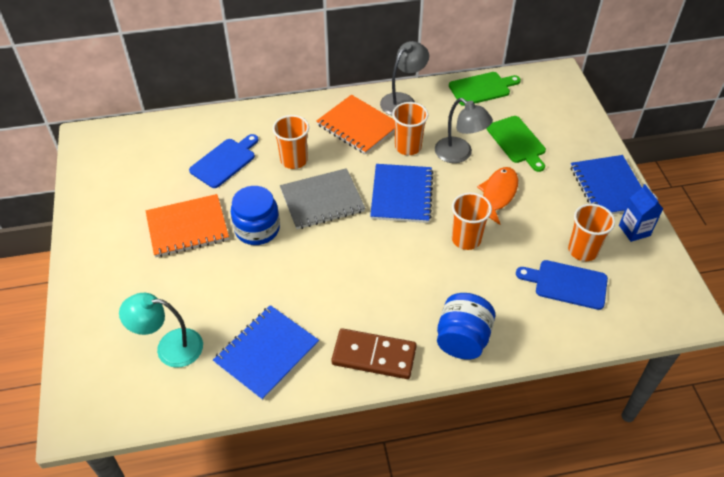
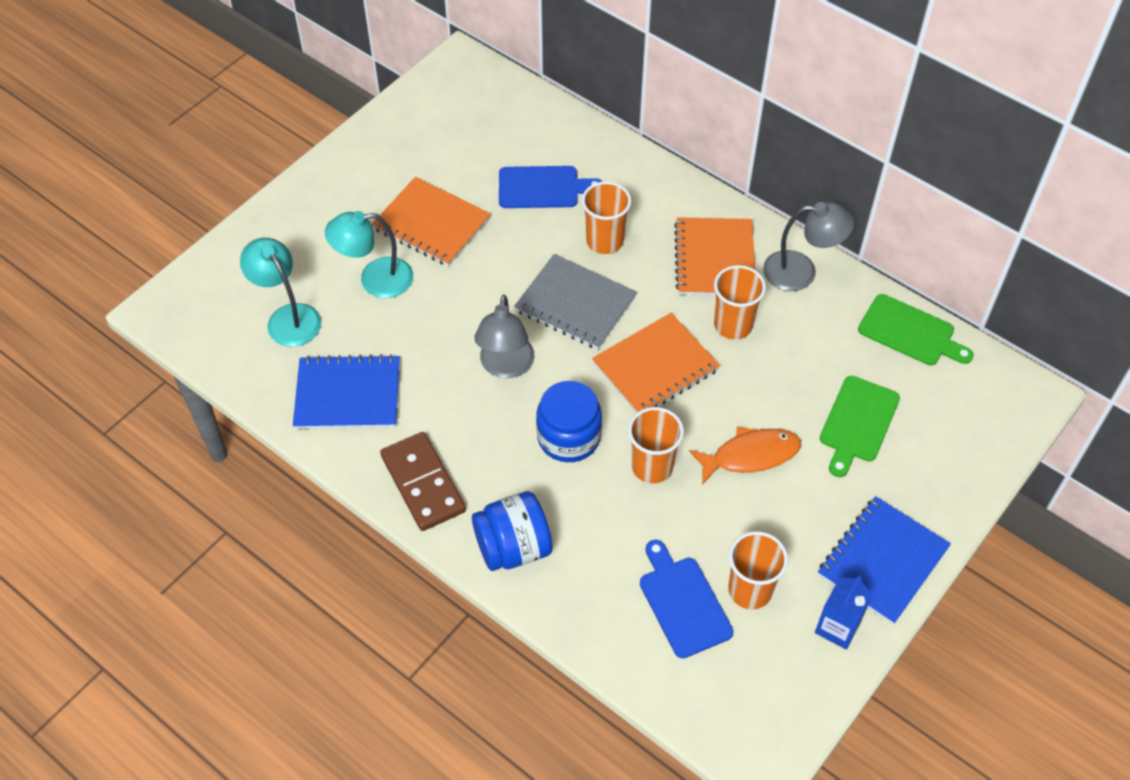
camera: 50 degrees right, 5 degrees up
(195, 282) = (375, 279): none -> turquoise lamp
(257, 229) = (484, 279): blue jar -> blue jar (569, 437)
(401, 195) = (655, 367): blue notebook -> orange notebook
(459, 154) = (774, 380): grey lamp -> grey lamp (505, 366)

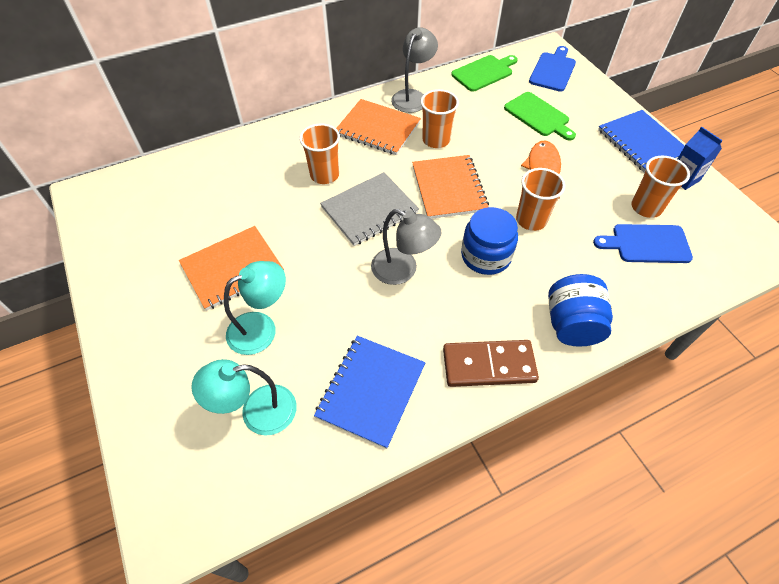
camera: 65 degrees left, 0 degrees up
(375, 279) = (261, 328): turquoise lamp -> turquoise lamp turned 135 degrees counterclockwise
(543, 188) = (250, 190): blue cutting board -> blue cutting board (553, 70)

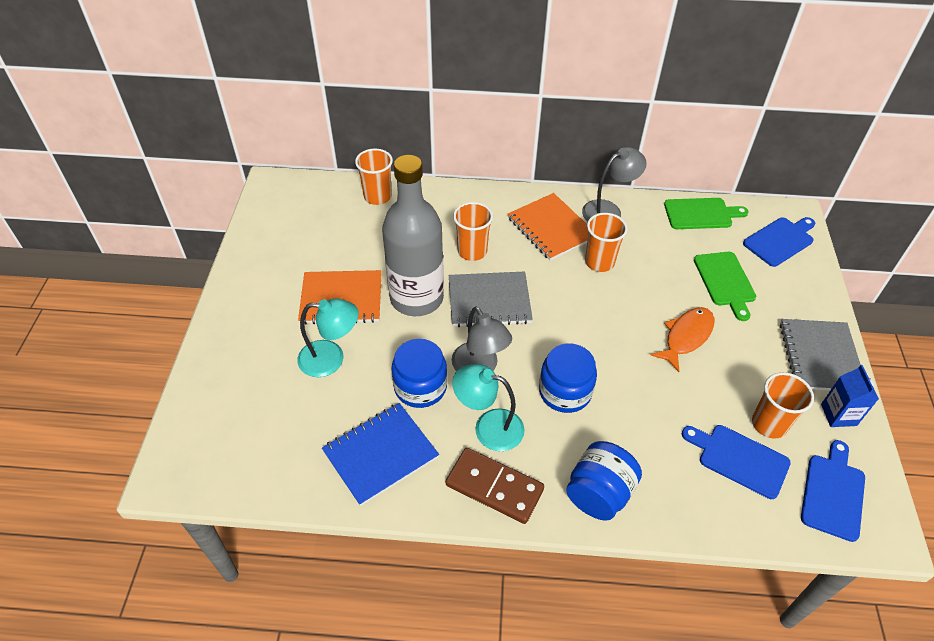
camera: 30 degrees right, 5 degrees down
(257, 412) = (284, 423): turquoise lamp -> turquoise lamp (488, 427)
(304, 236) = (416, 298): none -> grey bottle
(363, 312) = (420, 387): none -> blue jar
(449, 188) = (577, 313): orange notebook -> none
(531, 220) = (635, 379): orange cup -> orange cup (377, 196)
(641, 142) = (820, 357): blue notebook -> grey notebook
(722, 236) = (833, 493): none -> blue cutting board

